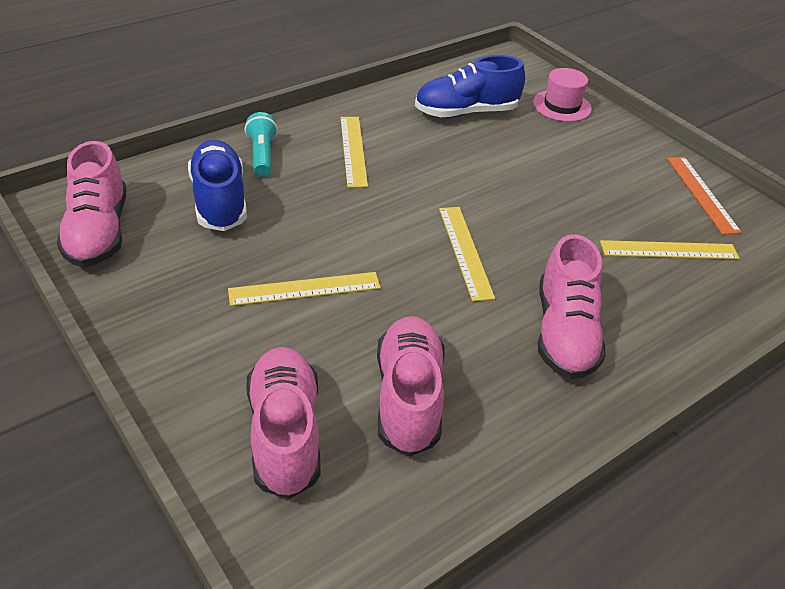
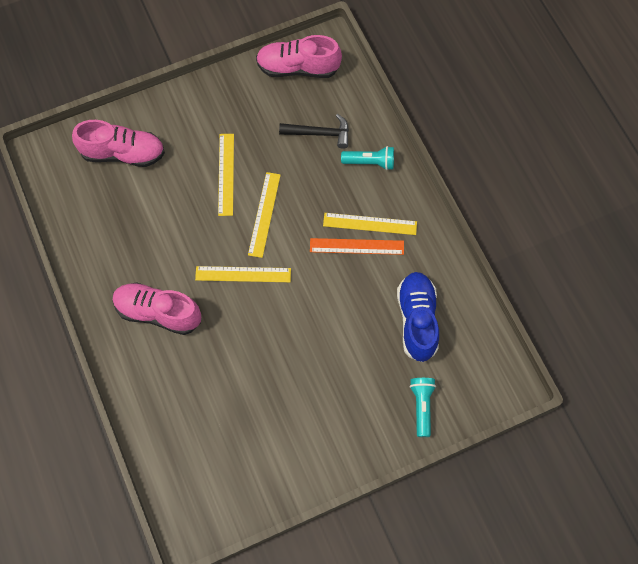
camera: 105 degrees right, 25 degrees up
(219, 201) = (320, 133): blue shoe -> black hammer
(408, 398) = (131, 214): pink shoe -> none
(561, 106) = (422, 406): pink hat -> turquoise flashlight
(669, 250) = (220, 414): yellow ruler -> yellow ruler (264, 214)
(701, 194) = (280, 473): orange ruler -> orange ruler (356, 246)

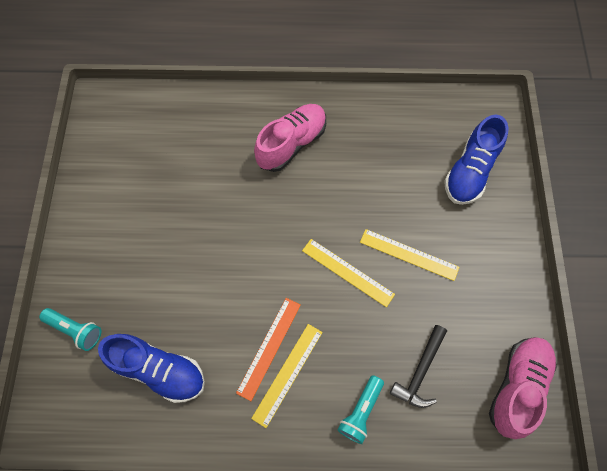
camera: 115 degrees right, 0 degrees up
(123, 153) = (470, 171): pink shoe -> blue shoe
(243, 274) = (293, 227): yellow ruler -> none

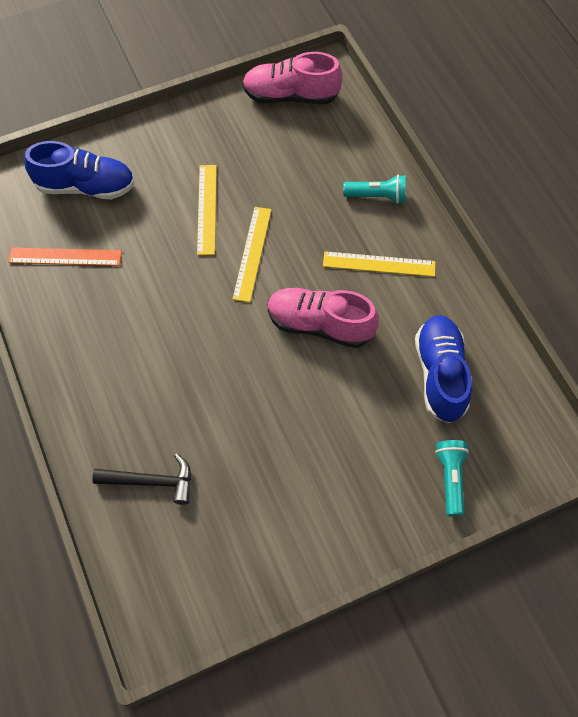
camera: 115 degrees left, 5 degrees down
(269, 348) = (364, 289): orange ruler -> orange ruler (65, 256)
(292, 144) = (122, 366): pink shoe -> pink shoe (320, 325)
(420, 372) = (317, 165): black hammer -> black hammer (151, 481)

